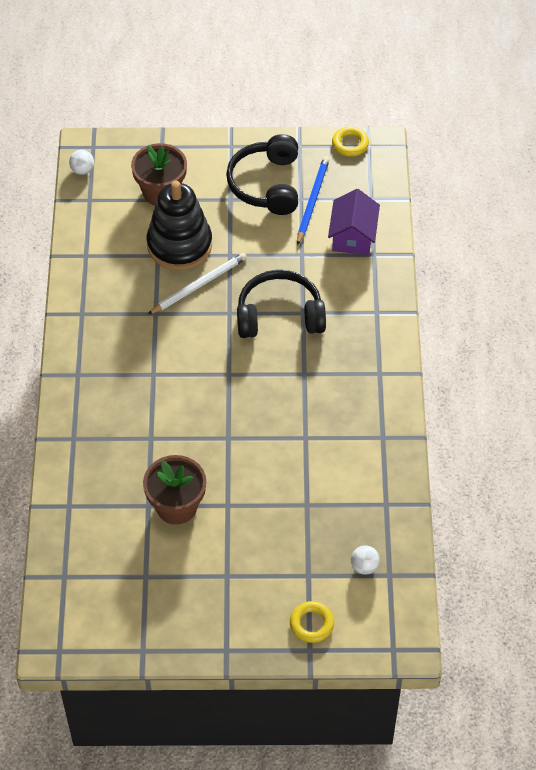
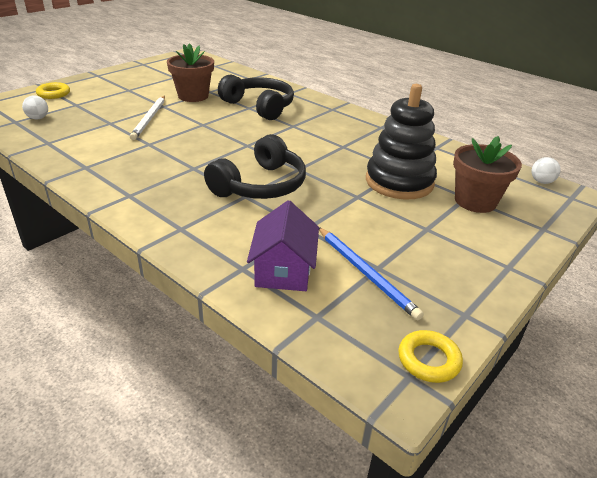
camera: 130 degrees right, 20 degrees down
(199, 285) = (344, 171): white pencil -> white pencil (149, 119)
(266, 184) = (424, 258): black headphones -> black headphones (259, 106)
(353, 236) = (283, 270): purple house -> purple house turned 45 degrees clockwise

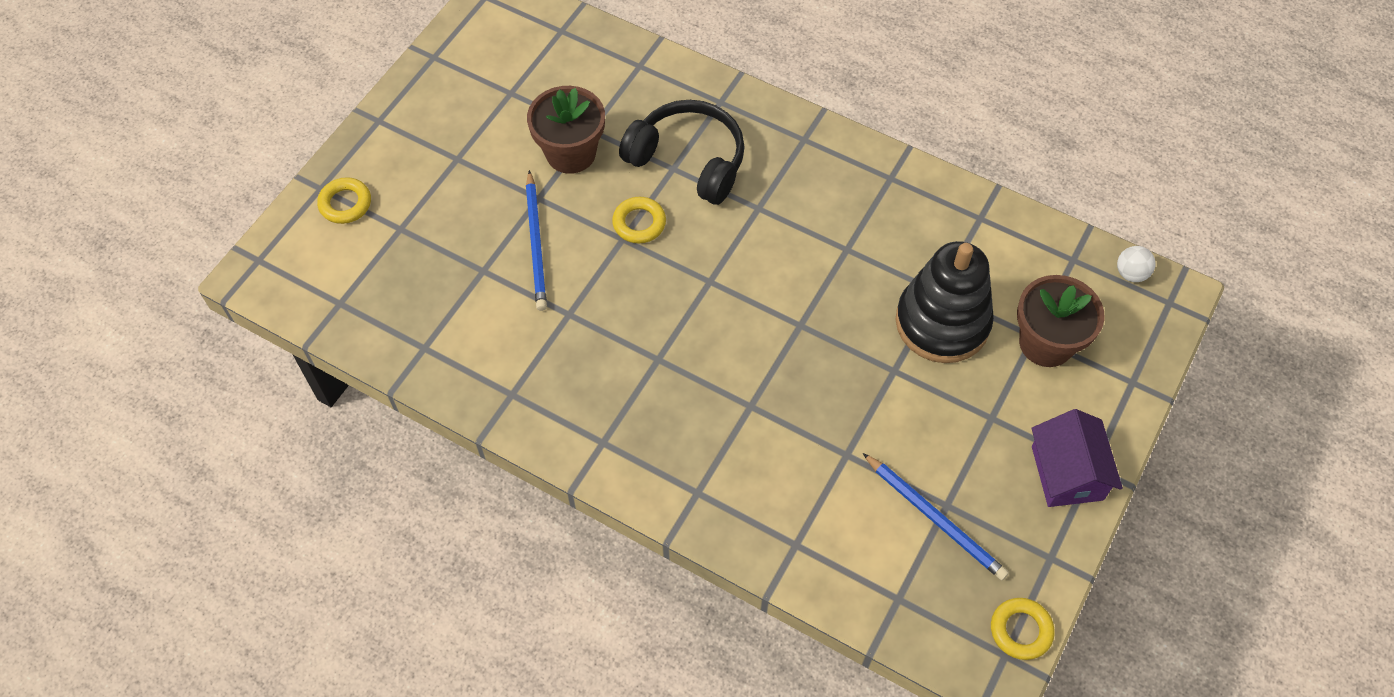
camera: 10 degrees left, 25 degrees up
(38, 118) = (368, 285): white ball -> none
(149, 119) = (536, 244): white pencil -> blue pencil
(216, 121) = (639, 223): none -> yellow ring
(260, 185) = (762, 377): black headphones -> none
(283, 270) = (842, 535): purple house -> purple house (1067, 473)

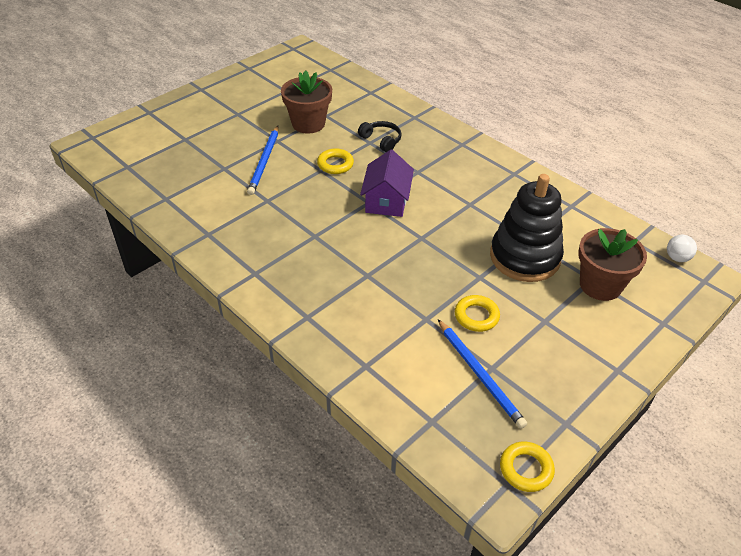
camera: 15 degrees right, 15 degrees down
(345, 204) = (159, 122): yellow ring -> yellow ring (476, 316)
(688, 160) = (381, 140): black headphones -> black headphones, size x0.52
(1067, 473) = (595, 369): purple house -> purple house (386, 201)

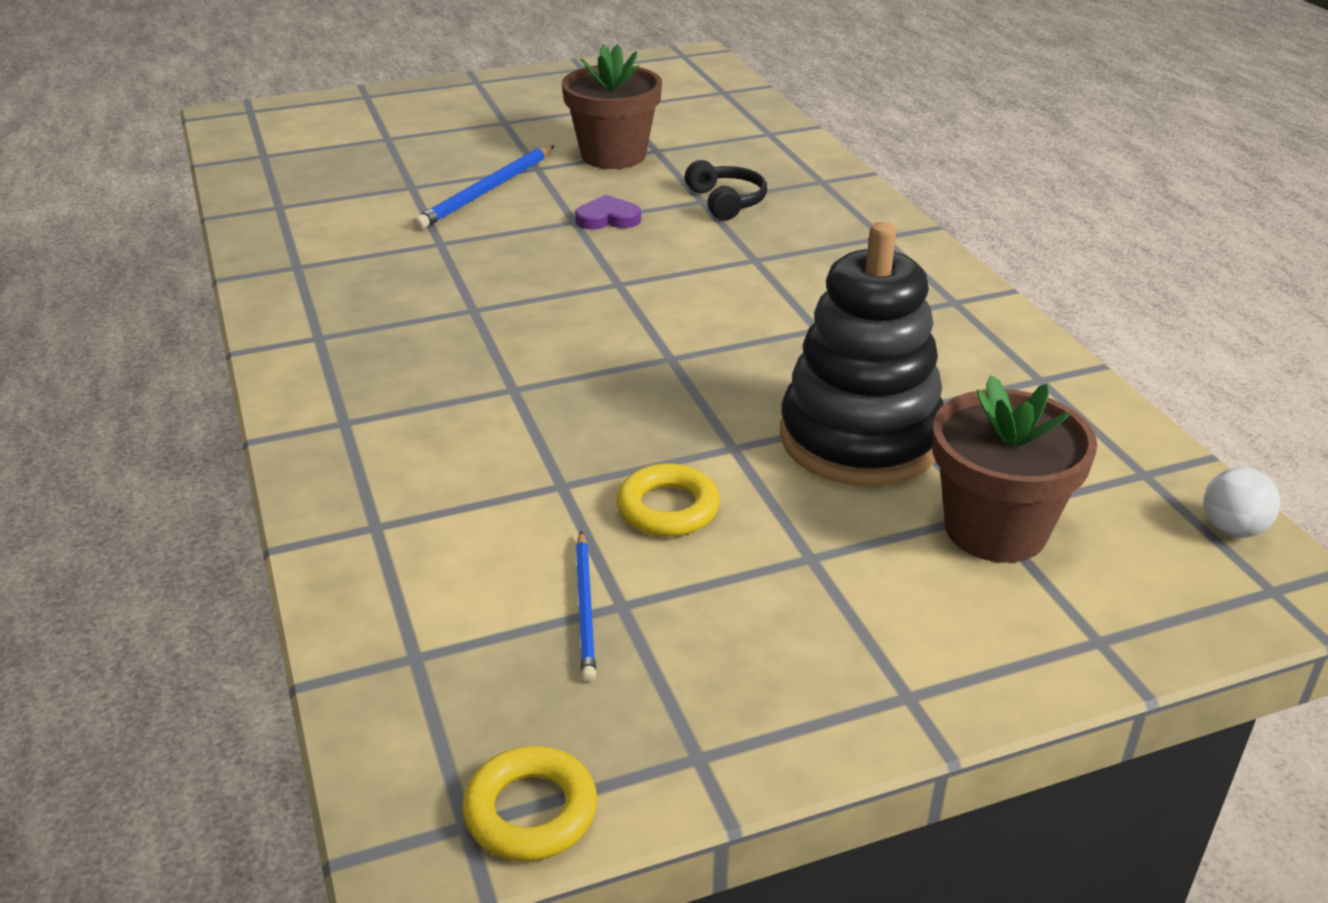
camera: 25 degrees right, 10 degrees down
(335, 164) = (608, 218): yellow ring -> purple heart
(386, 201) = (654, 288): purple house -> none
(480, 374) = (585, 608): blue pencil -> blue pencil, size x0.62

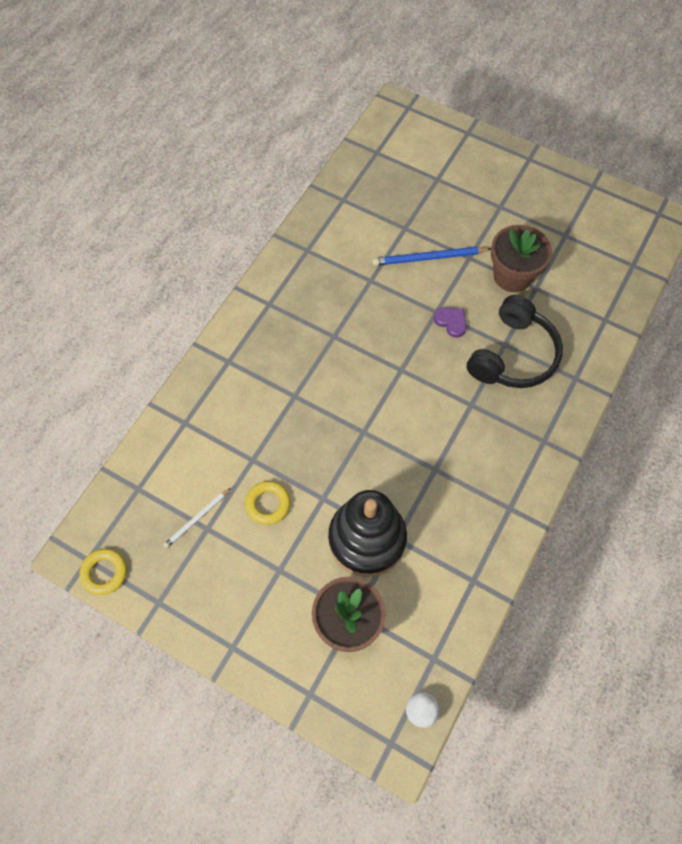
camera: 50 degrees right, 30 degrees up
(585, 608) = (197, 519): blue pencil -> white pencil
(726, 202) = (513, 355): black headphones -> black headphones, size x1.91

